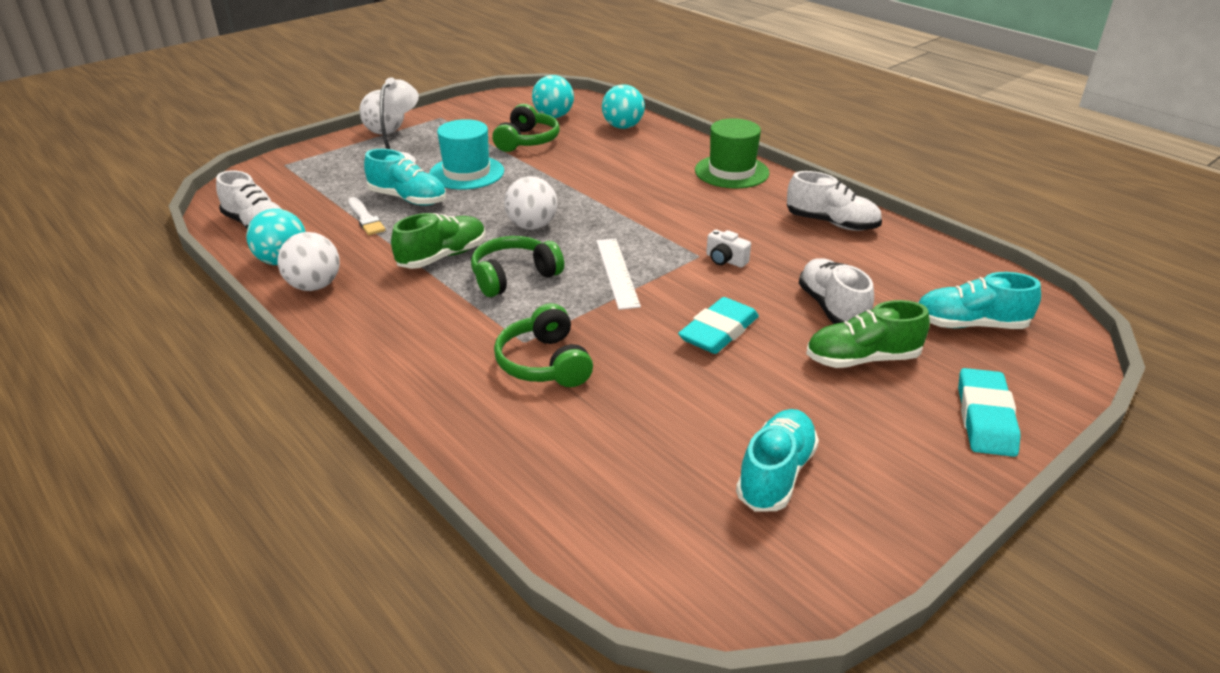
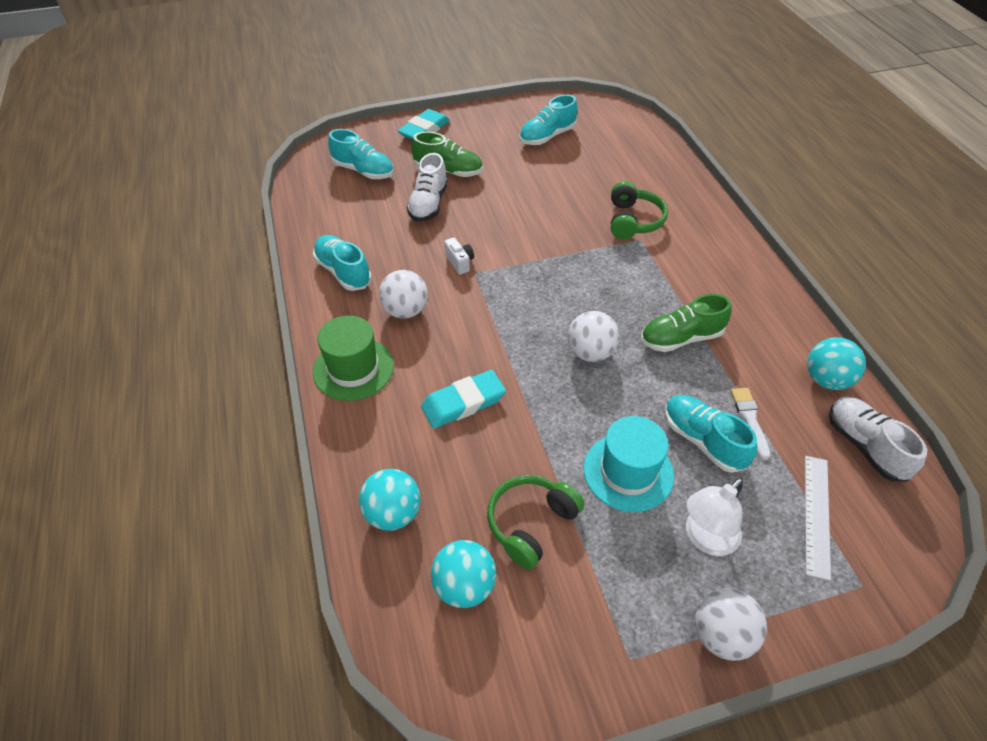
camera: 155 degrees left, 15 degrees up
(314, 286) = (792, 338): white ball -> white ball (405, 311)
(514, 276) = (628, 297): green headphones -> none
(617, 272) = (547, 276): white ruler -> white ruler (816, 514)
(718, 331) = (513, 210): turquoise eraser -> turquoise eraser (463, 403)
(831, 223) = (343, 272): white shoe -> turquoise shoe

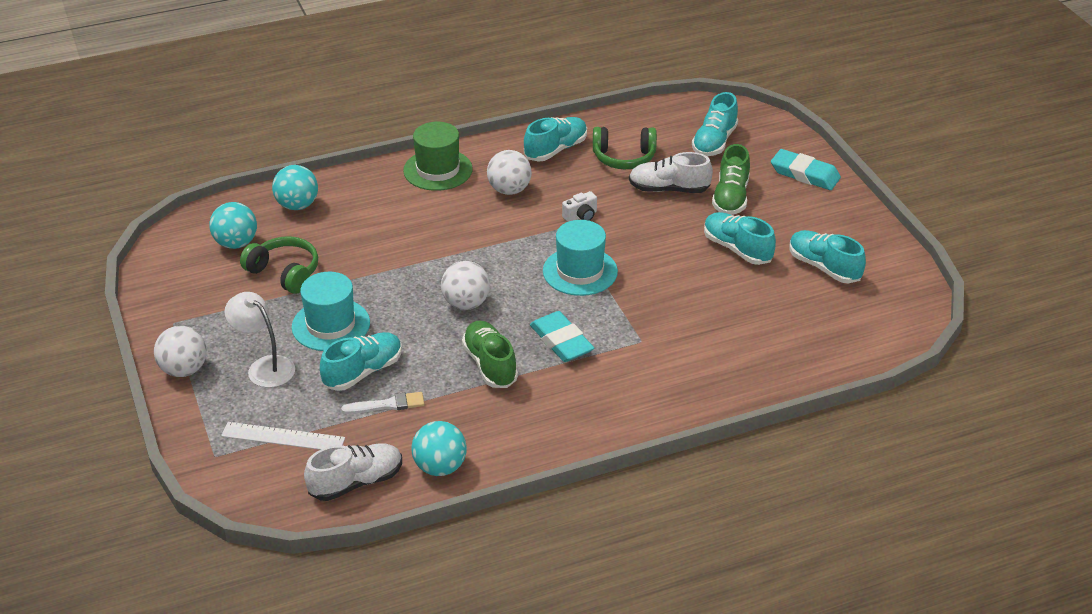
camera: 85 degrees right, 10 degrees down
(463, 403) = (403, 231): turquoise eraser -> turquoise eraser (561, 341)
(520, 175) = (737, 249): none -> turquoise shoe
(544, 269) = (580, 271): none -> turquoise hat
(633, 221) = (673, 336): green headphones -> green headphones (624, 157)

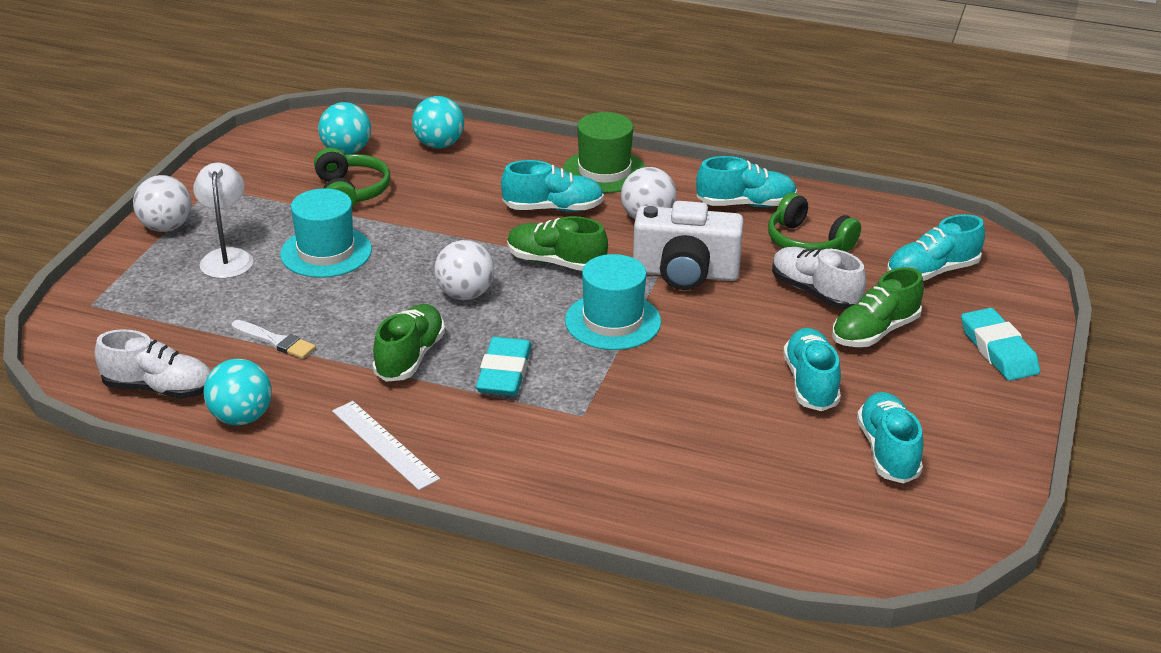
camera: 40 degrees right, 5 degrees down
(283, 437) = (159, 319): white ruler -> white ruler (385, 444)
(363, 372) = (295, 303): turquoise shoe -> turquoise shoe (553, 208)
(493, 250) = (556, 262): none -> green shoe
(581, 216) = (685, 273): white camera -> white camera, size x2.35

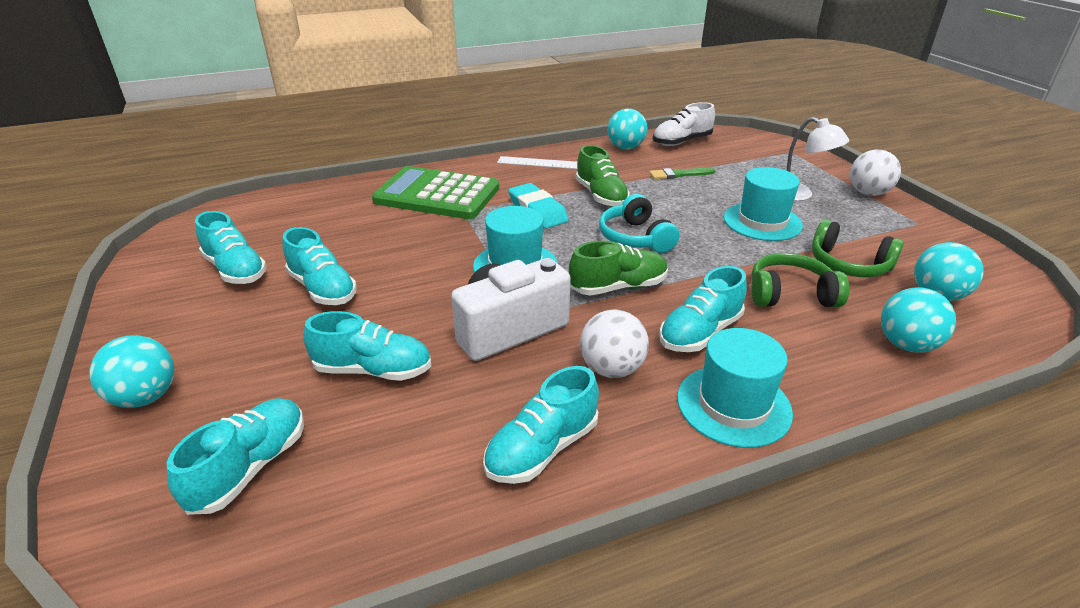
camera: 140 degrees right, 0 degrees up
(275, 341) = (679, 174): white brush -> green brush
(465, 294) = (635, 238): white ball -> turquoise headphones
(582, 457) = (437, 195): none -> green calculator
(604, 171) = (733, 405): green hat -> turquoise hat
(808, 242) = (425, 430): green headphones -> green headphones (790, 294)
(815, 292) = (373, 370): white shoe -> turquoise shoe
(875, 332) = (288, 357): green shoe -> none
(998, 350) = (146, 397): turquoise eraser -> turquoise ball

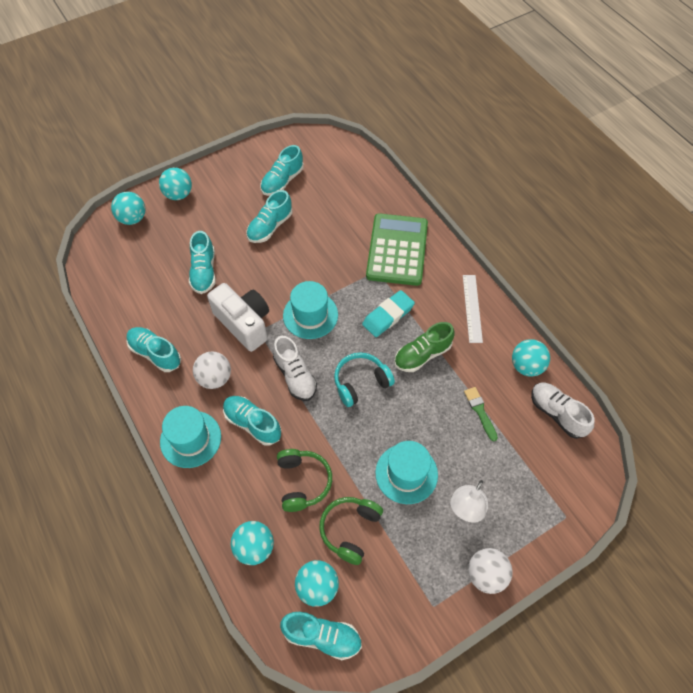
camera: 80 degrees right, 25 degrees up
(146, 480) = (132, 218): none -> turquoise ball
(250, 468) = (140, 249): turquoise shoe -> turquoise shoe (322, 636)
(618, 287) = (295, 376): green shoe -> white shoe

